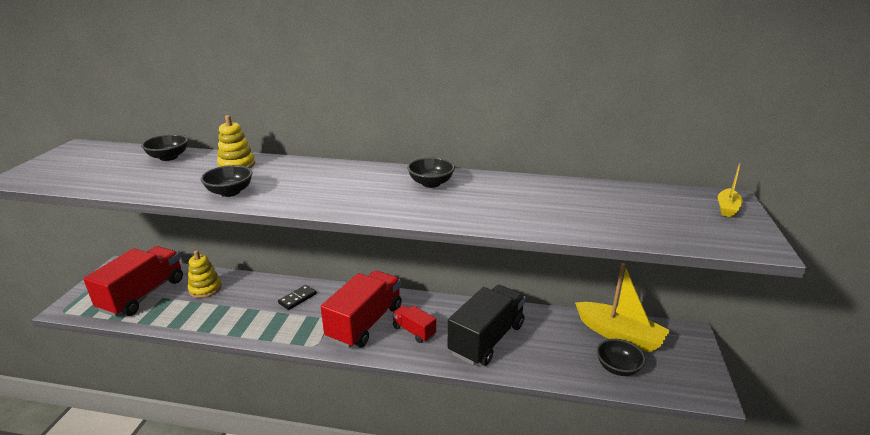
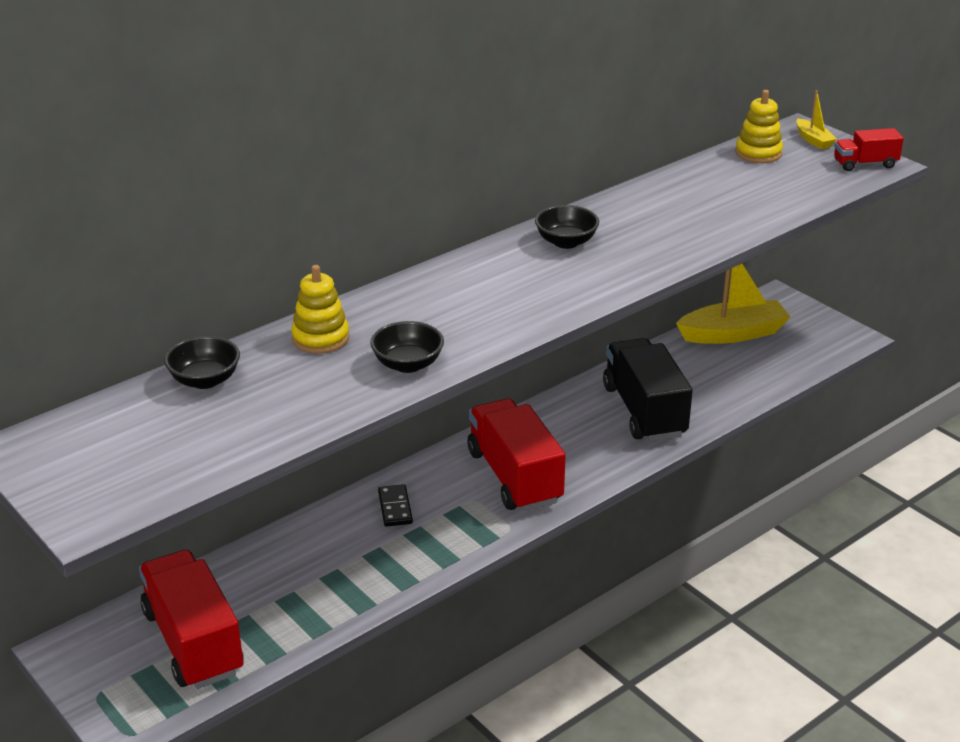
camera: 50 degrees left, 5 degrees up
(205, 289) = (260, 578): yellow stacking toy -> yellow stacking toy (758, 153)
(414, 331) = (572, 450): red truck -> red truck (865, 164)
(618, 368) = (772, 362): black bowl -> none

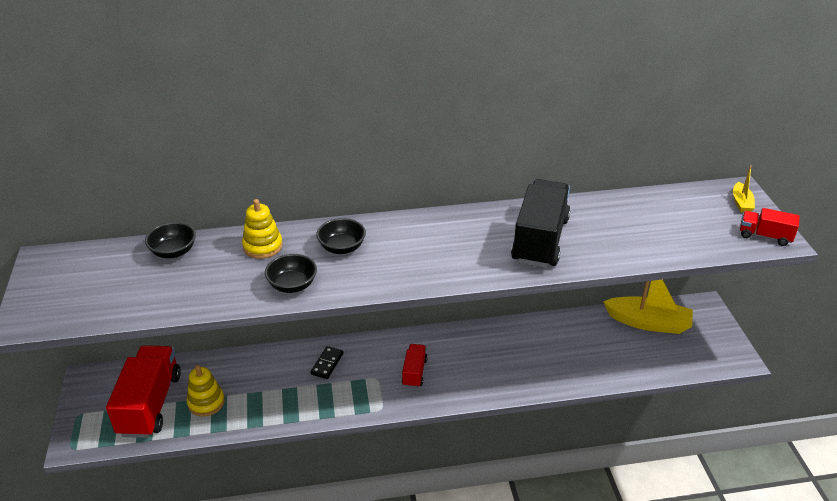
camera: 30 degrees right, 5 degrees up
(514, 477) = (414, 372): red truck -> red truck, size x0.50
(566, 242) = (479, 228): black bowl -> black bowl (342, 248)
(644, 411) = (537, 358): black truck -> black truck (540, 240)
(758, 153) = (686, 201): yellow stacking toy -> yellow stacking toy (206, 402)

